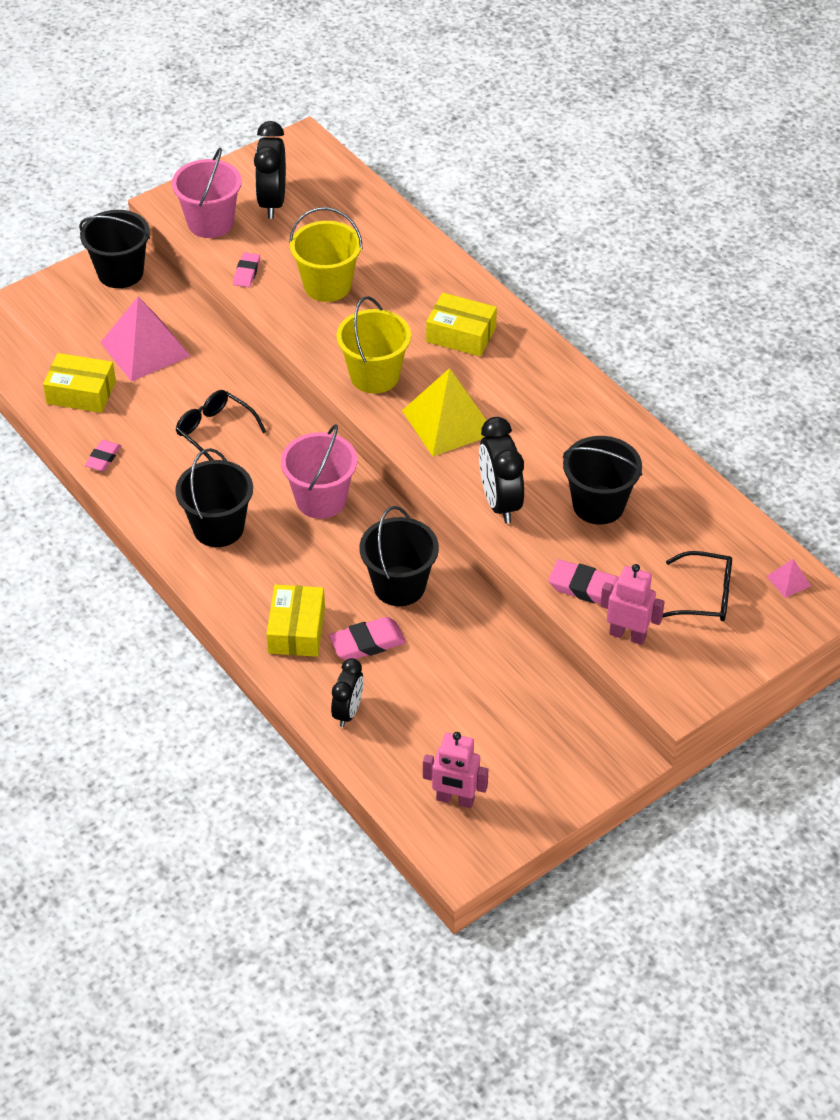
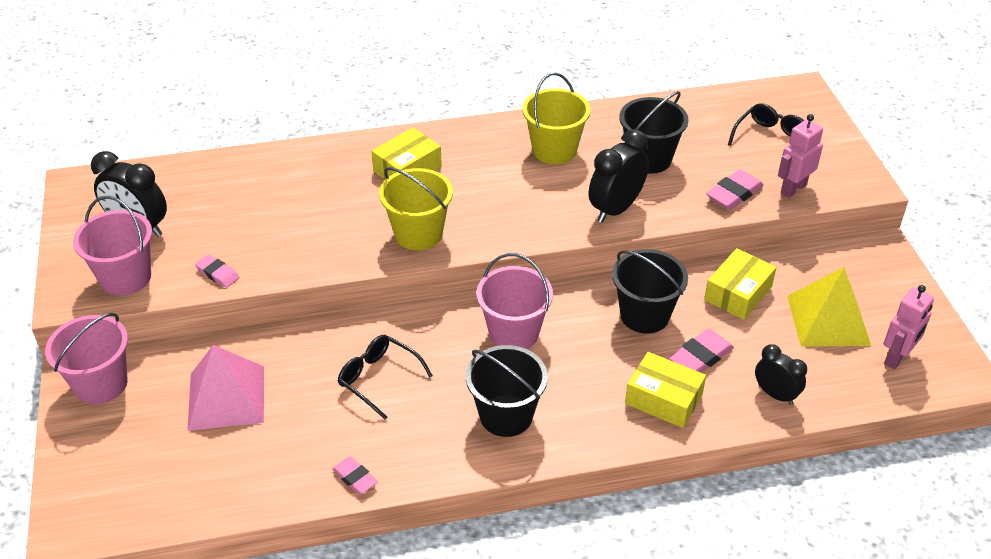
camera: 65 degrees left, 5 degrees down
(81, 392) = (248, 468): yellow box -> yellow box (738, 293)
(120, 272) = (101, 384): black bucket -> pink bucket
(215, 431) = (379, 379): black glasses -> black glasses turned 60 degrees clockwise
(327, 285) = (281, 227): yellow bucket -> yellow bucket (554, 150)
(367, 643) = (700, 356): pink eraser -> pink eraser turned 45 degrees clockwise
(449, 422) = (505, 208): yellow pyramid -> yellow pyramid (828, 320)
(500, 502) = (615, 209): black clock -> black clock turned 120 degrees clockwise
(788, 581) = (773, 97): pink pyramid -> none

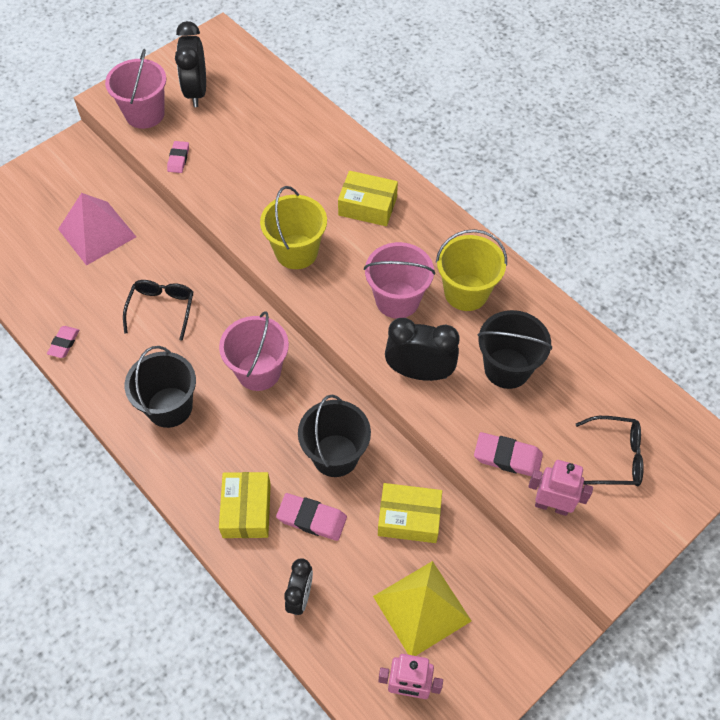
camera: 60 degrees right, 15 degrees up
(101, 384) = (73, 162): pink bucket -> pink bucket (397, 300)

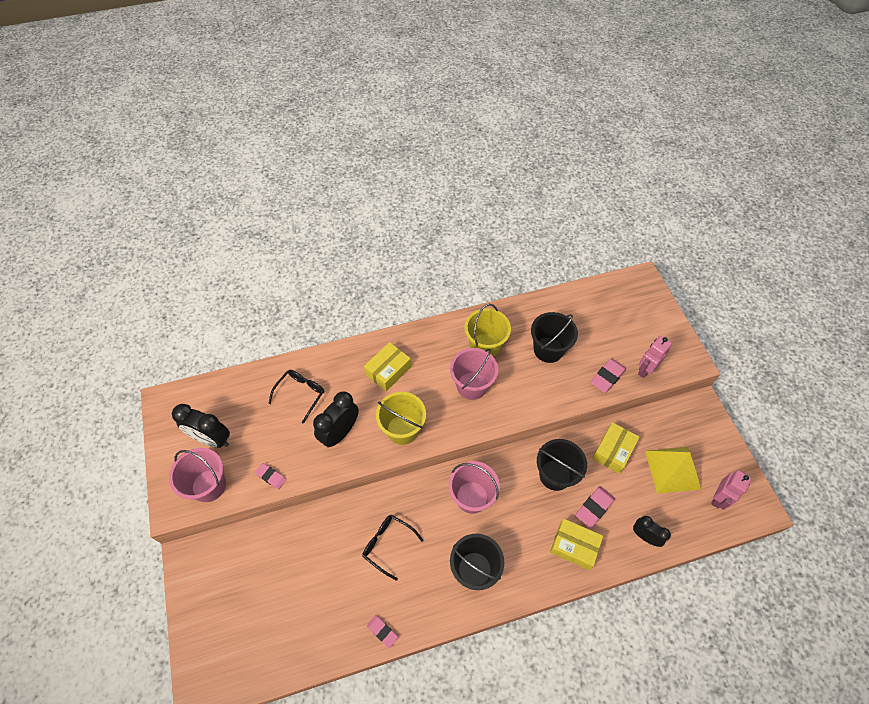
camera: 65 degrees left, 0 degrees up
(97, 233) = (289, 570): pink pyramid -> none
(419, 372) = (531, 397): black clock -> black clock (340, 432)
(614, 457) = (626, 325): black glasses -> black glasses (300, 394)

